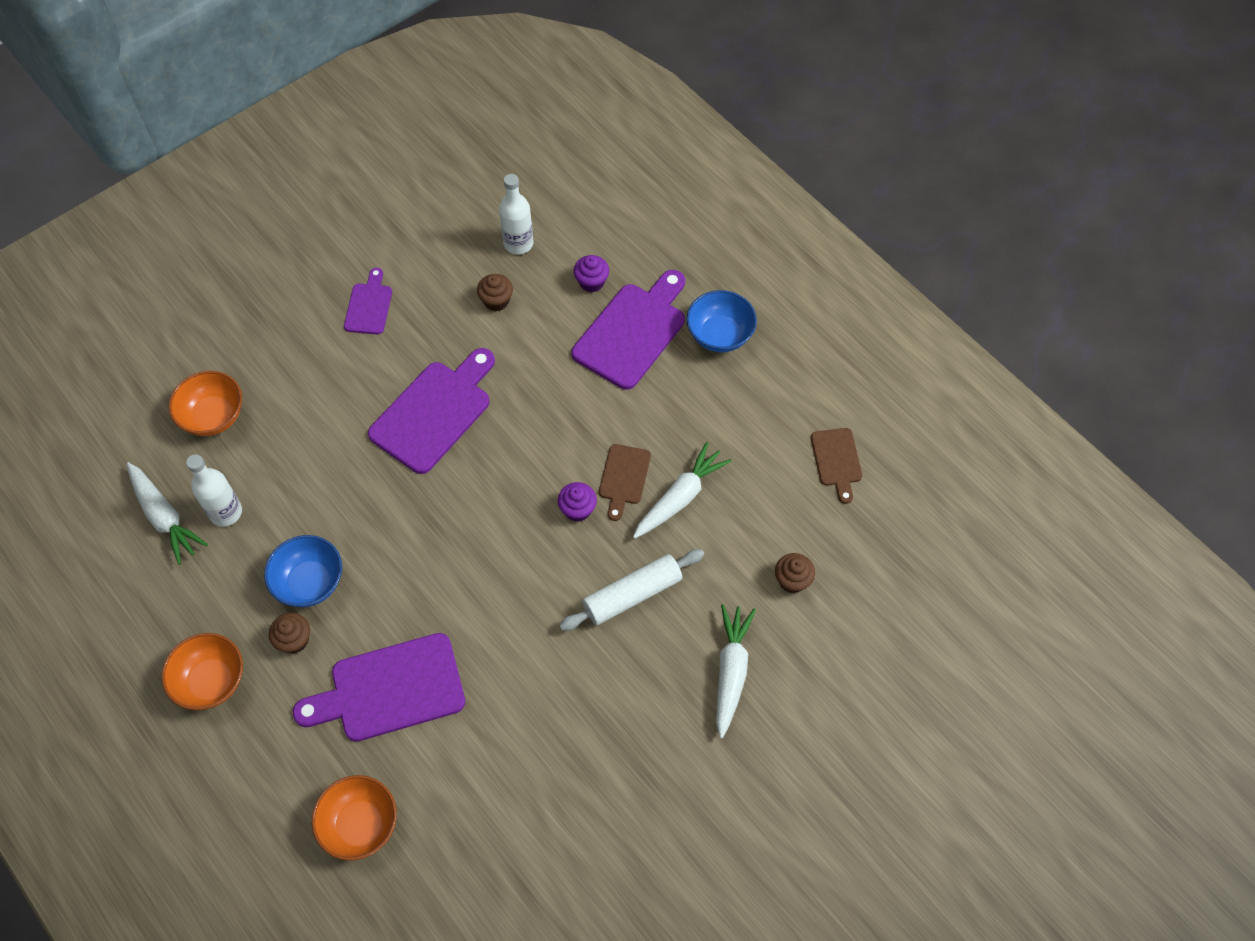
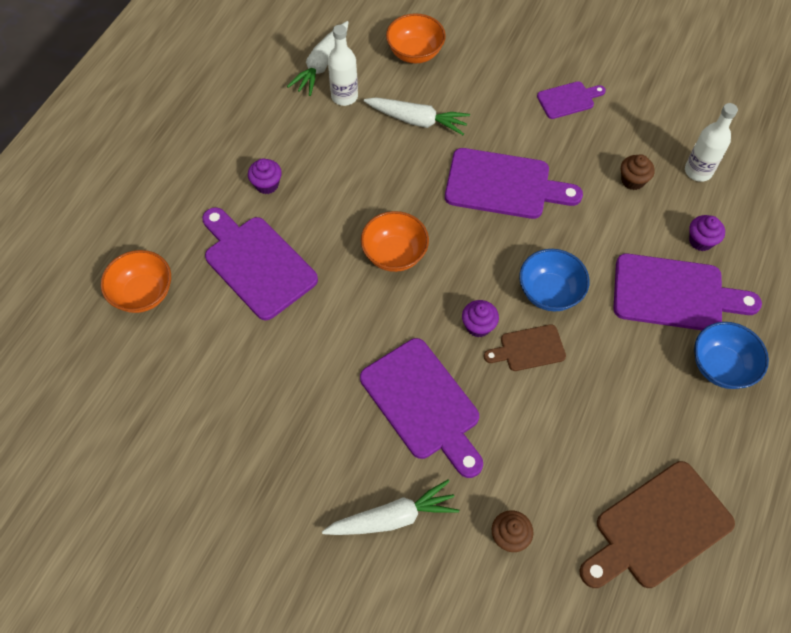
camera: 65 degrees right, 0 degrees up
(211, 681) = (213, 151): orange bowl -> orange bowl (394, 254)
(294, 640) = (267, 184): brown cupcake -> purple cupcake
(310, 582) = (316, 172): blue bowl -> blue bowl (549, 292)
(632, 595) = (423, 403): white rolling pin -> purple cutting board
(680, 497) = (536, 402): white carrot -> white carrot (417, 120)
(837, 460) = (658, 528): brown cutting board -> brown cutting board, size x1.86

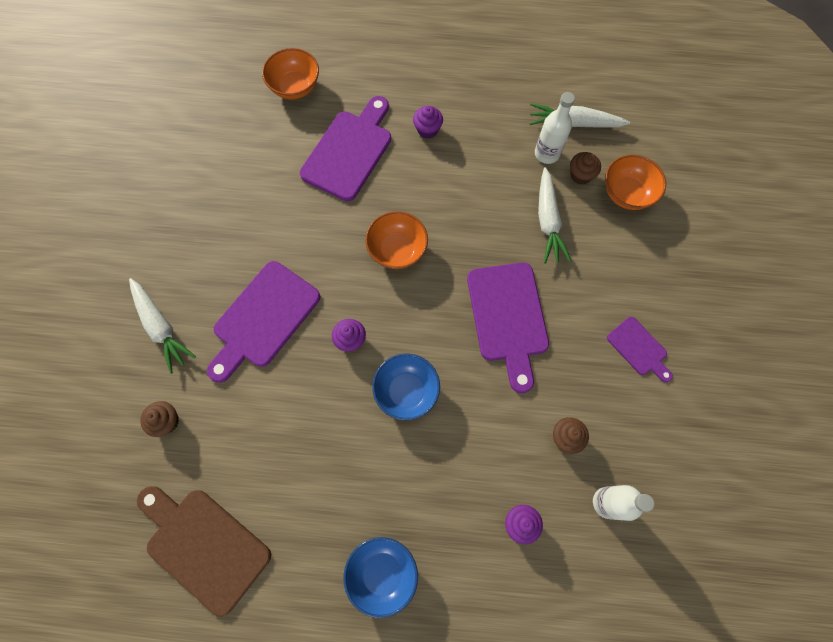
camera: 70 degrees right, 10 degrees up
(380, 79) = (580, 175): none -> brown cupcake
(528, 349) = (342, 389): brown cutting board -> none
(674, 293) = (447, 509): purple cutting board -> none

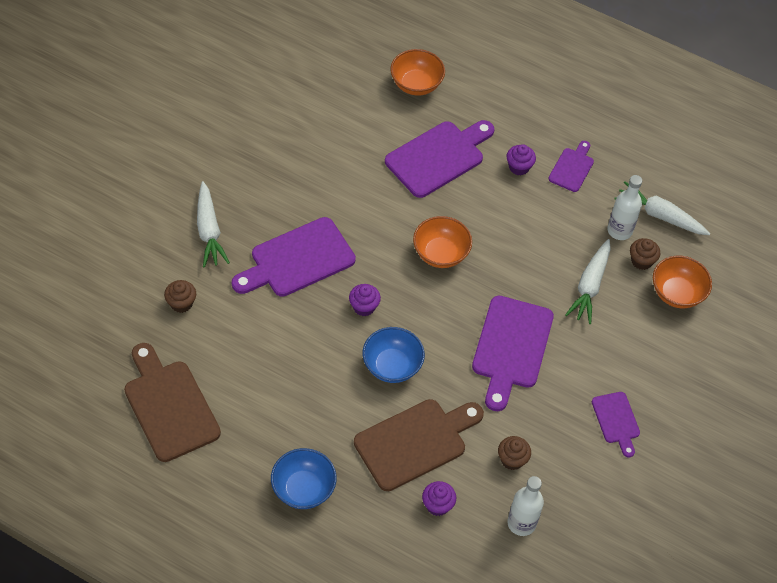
camera: 20 degrees right, 15 degrees down
(466, 464) = (415, 442): none -> brown cutting board
(475, 110) = (572, 168): none -> purple cutting board

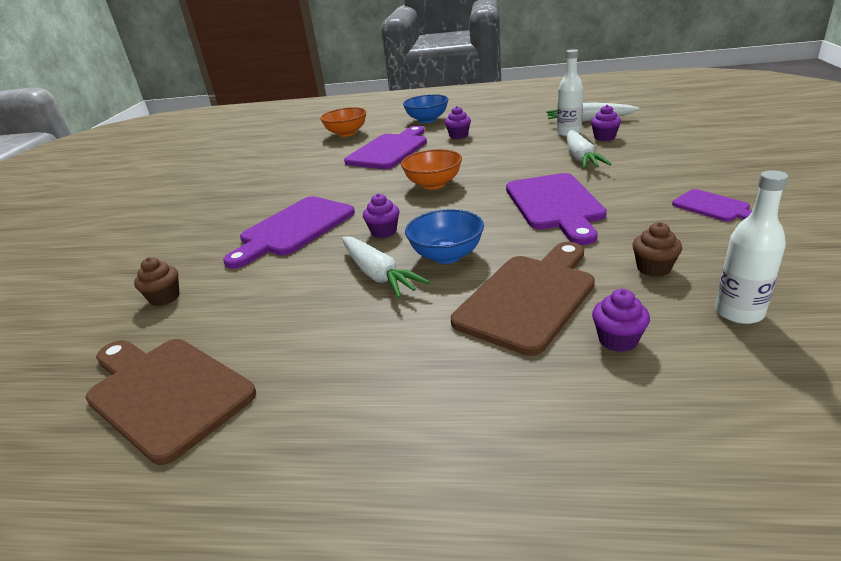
camera: 15 degrees left, 25 degrees down
(209, 231) = (187, 243): white carrot -> white carrot (378, 275)
(303, 489) = (417, 402): blue bowl -> blue bowl (427, 120)
(572, 168) = (499, 125): purple cutting board -> none
(641, 261) = (604, 137): brown cupcake -> purple cupcake
(677, 293) = (653, 139): orange bowl -> none

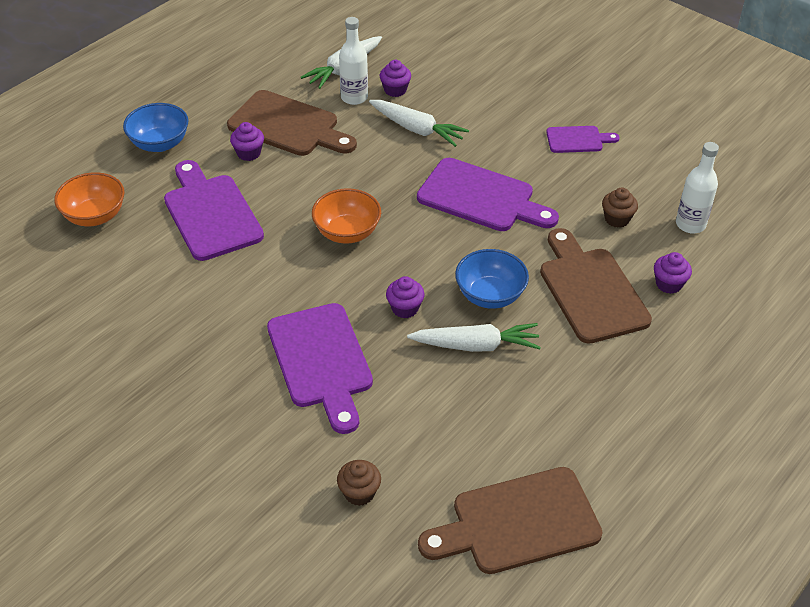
camera: 60 degrees left, 15 degrees up
(503, 132) = (288, 126): none -> brown cutting board

